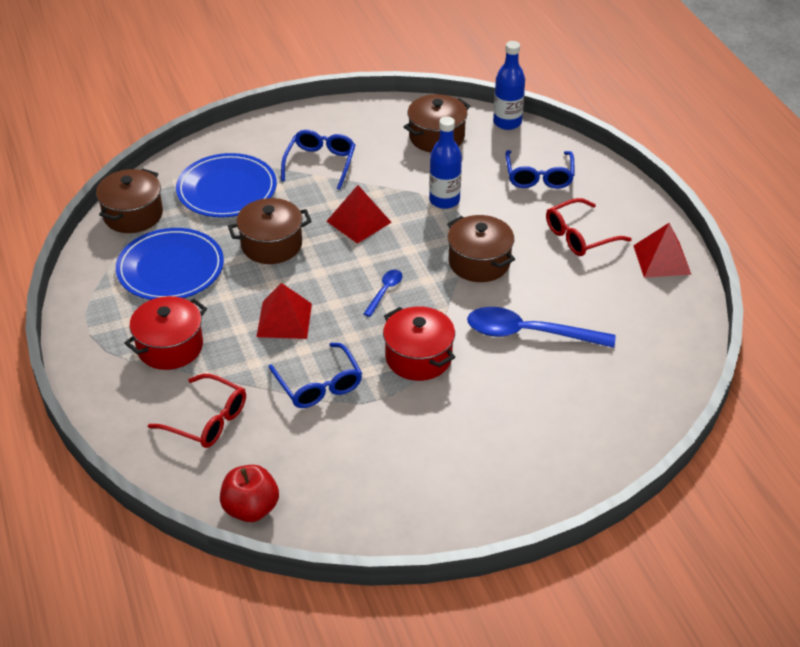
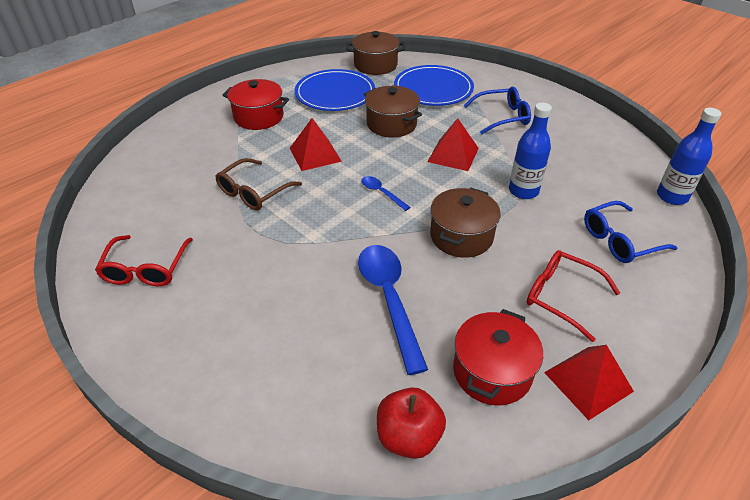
camera: 65 degrees right, 0 degrees up
(207, 420) = (194, 154): red glasses -> red glasses (146, 269)
(251, 508) = (112, 200): red apple -> red apple (408, 436)
(319, 385) = (253, 192): blue glasses -> brown glasses
(385, 291) = (381, 193): blue spoon -> blue spoon turned 135 degrees counterclockwise
(418, 357) = (314, 236): red pot -> red pot (492, 372)
(436, 137) = (600, 162): brown pot -> none

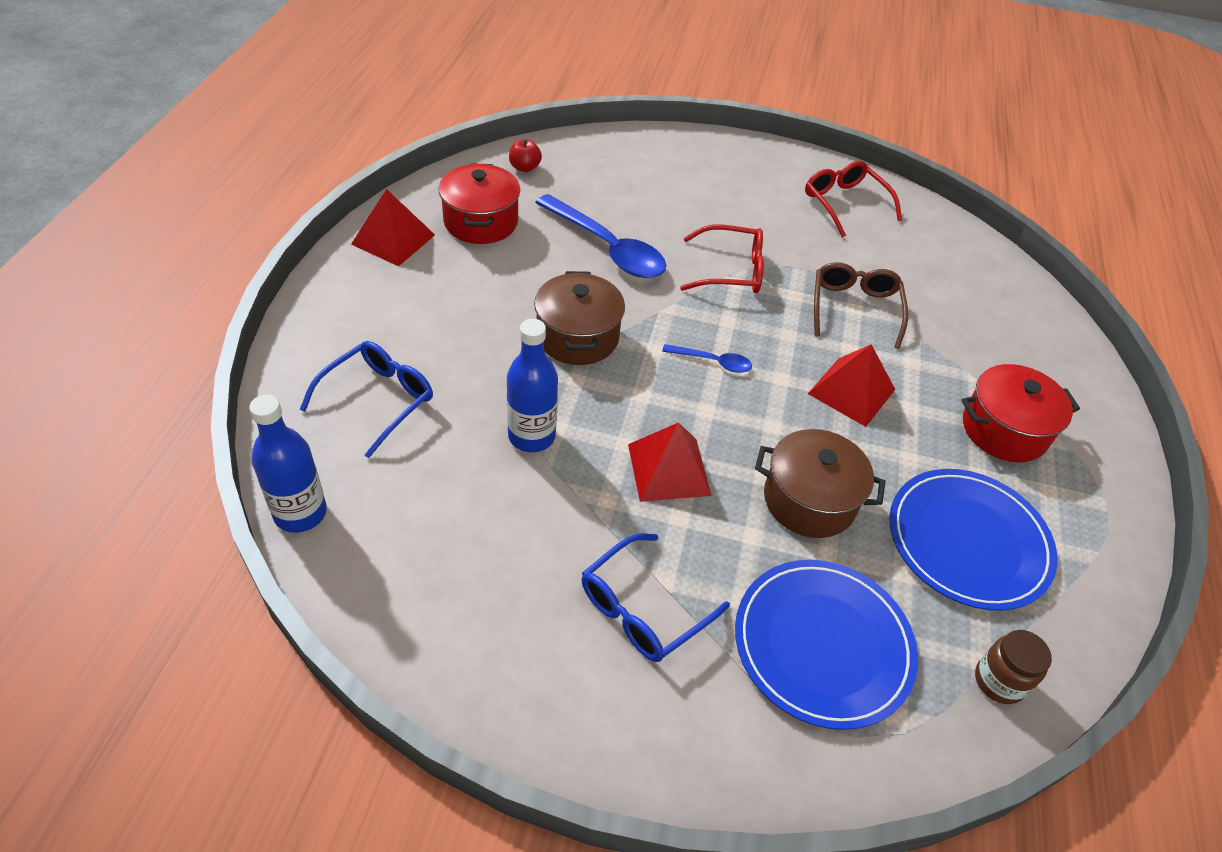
camera: 145 degrees right, 5 degrees up
(375, 65) = (999, 681): brown pot -> brown jar
(408, 436) = (525, 167): red apple -> red apple, size x0.60
(561, 297) = (436, 304): red glasses -> red glasses (731, 271)

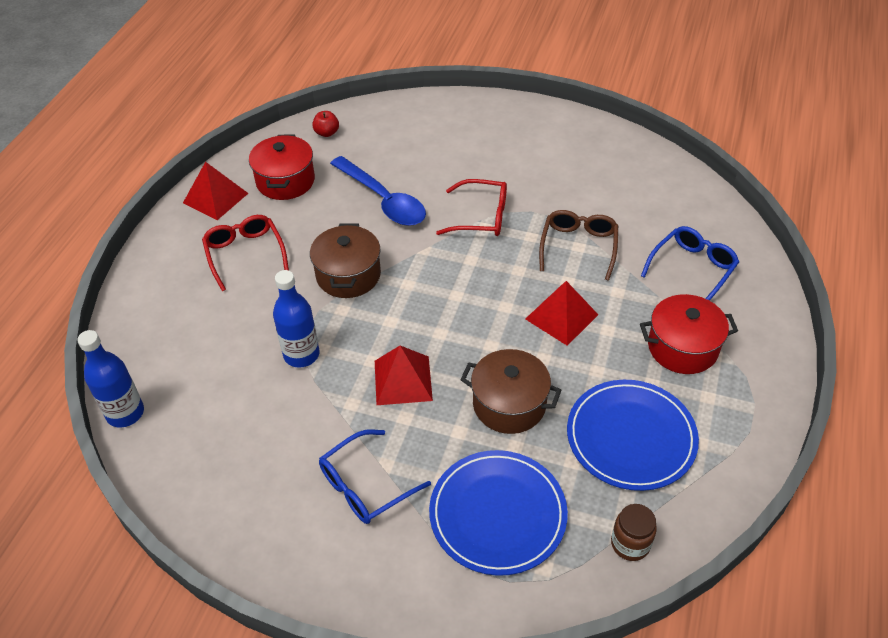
camera: 10 degrees right, 0 degrees up
(378, 400) = (190, 327): blue glasses -> blue glasses (692, 269)
(713, 362) = (453, 294): blue spoon -> none
(844, 204) = (589, 155): red glasses -> red glasses (245, 254)

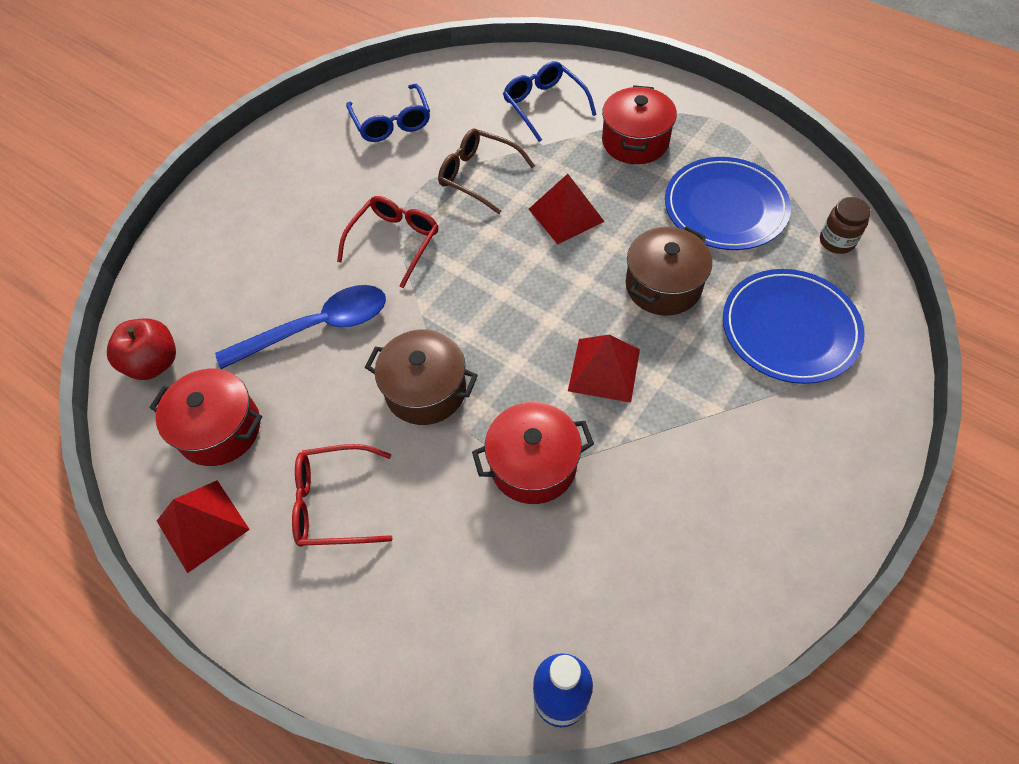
camera: 70 degrees left, 10 degrees up
(301, 355) = (533, 464): blue bottle -> red pot
(327, 133) = (154, 363): red apple -> red apple, size x1.67
(365, 485) = (734, 435): blue glasses -> blue glasses (392, 122)

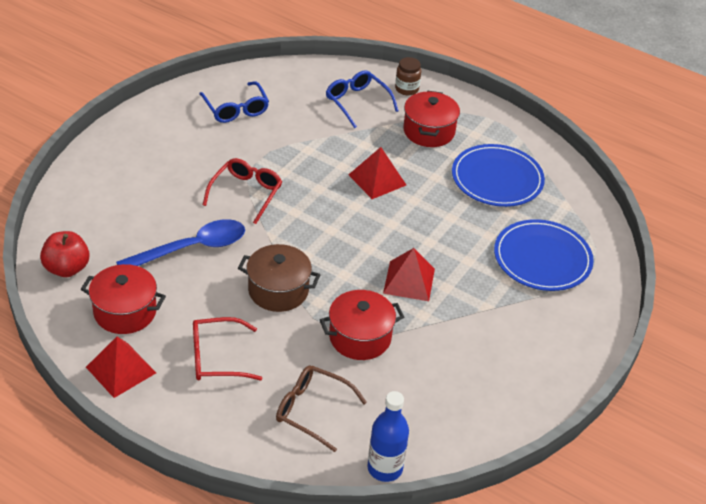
camera: 10 degrees left, 15 degrees down
(478, 176) = (308, 150): brown glasses -> brown glasses (312, 410)
(663, 286) = (451, 229): brown pot -> none
(836, 241) = (578, 204): brown jar -> brown jar (406, 89)

